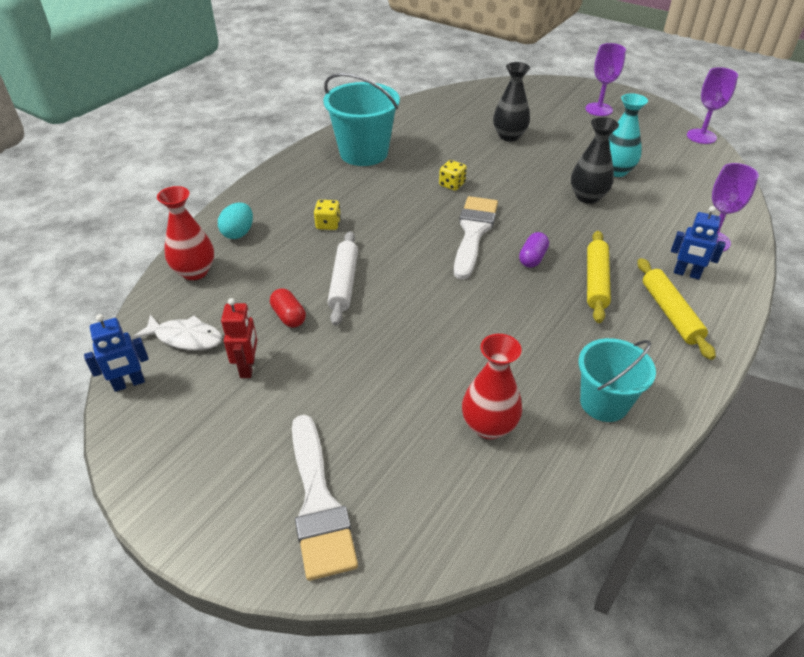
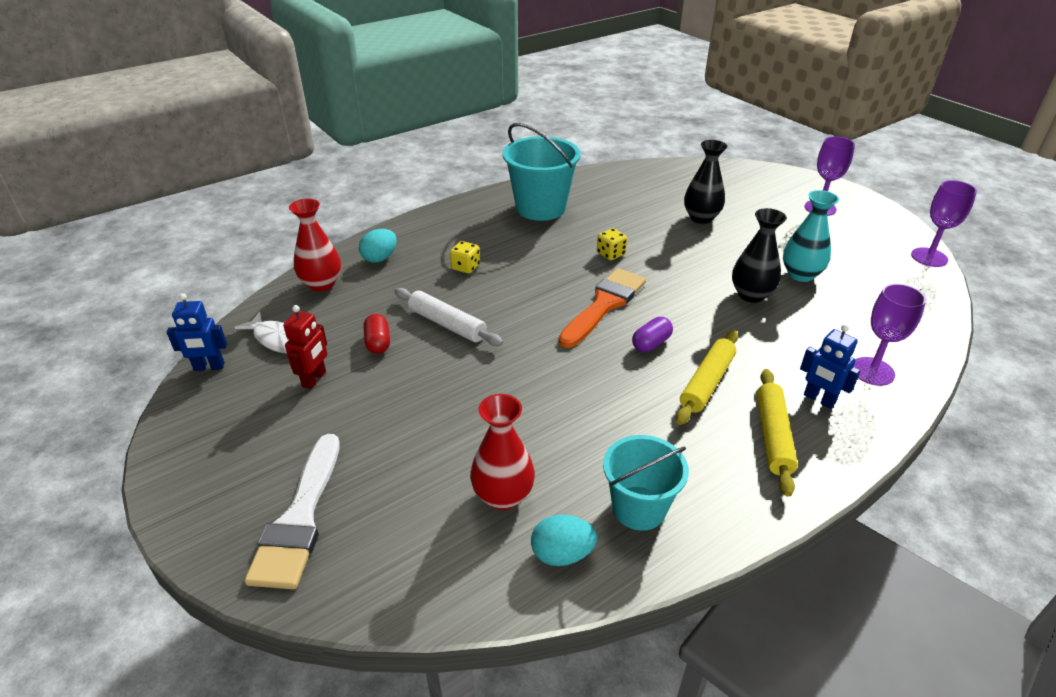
camera: 20 degrees right, 5 degrees down
(344, 283) = (447, 324): white rolling pin -> white rolling pin turned 75 degrees counterclockwise
(473, 232) = (604, 305): white brush -> orange brush
(567, 461) = (562, 554): none -> turquoise egg

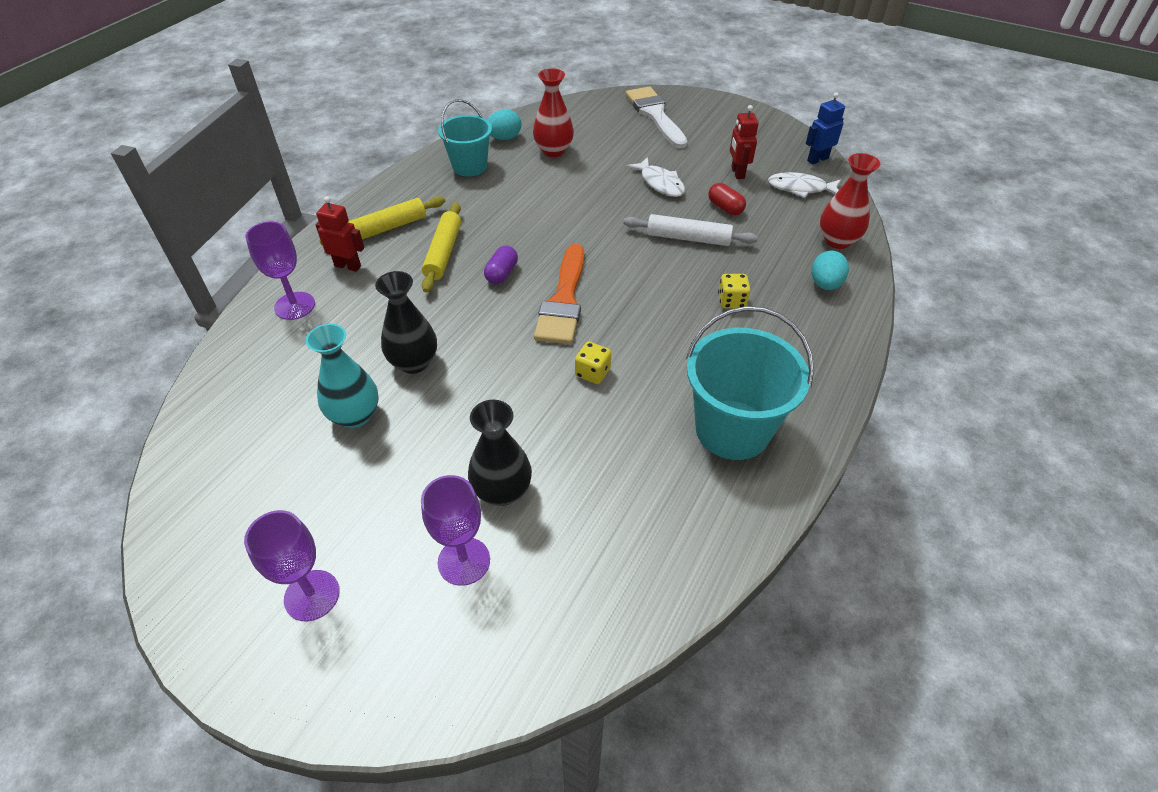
camera: 155 degrees right, 10 degrees up
(413, 394) = (660, 183): none -> white fish
(773, 436) = (386, 228): yellow rolling pin -> yellow rolling pin turned 75 degrees clockwise
(819, 399) = (348, 266): blue robot -> red robot
(929, 257) = (165, 515): purple goblet -> purple goblet (464, 561)

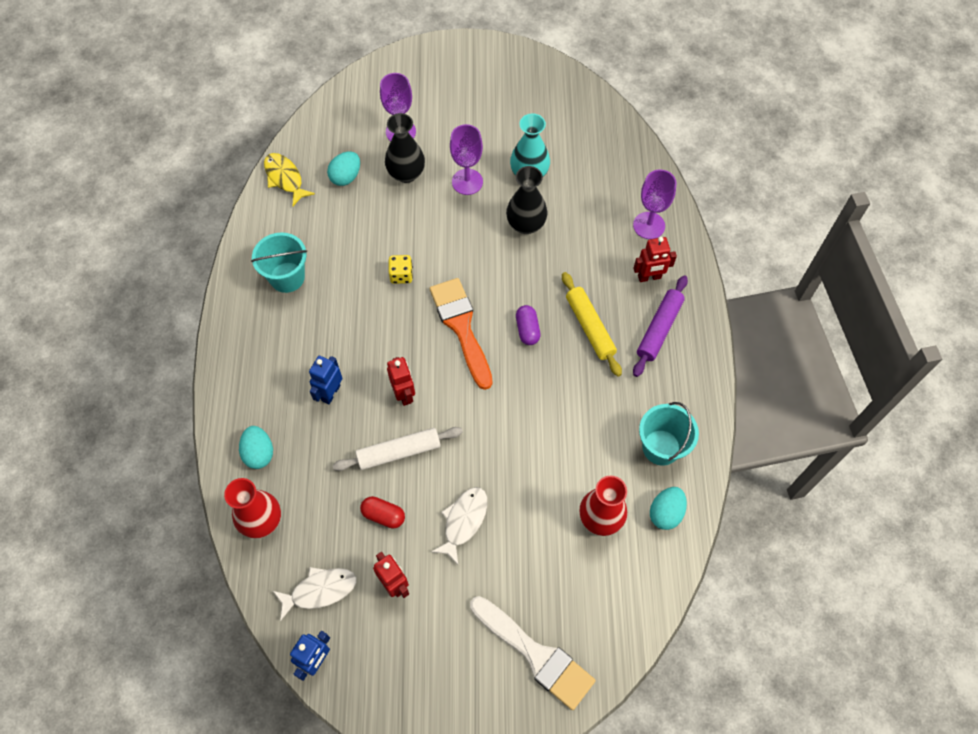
camera: 150 degrees right, 15 degrees up
(312, 595) = (463, 85): purple goblet -> purple goblet (467, 182)
(386, 228) = (659, 329): yellow rolling pin -> purple rolling pin
(587, 527) = (346, 177): none -> turquoise egg
(658, 273) = (404, 394): none -> red robot
(660, 183) = (463, 521): white fish -> white fish turned 90 degrees clockwise
(678, 571) = (285, 178): none -> yellow fish
(731, 301) = (330, 393): yellow dice -> blue robot
(732, 429) = (287, 277): turquoise bucket -> turquoise bucket, size x0.65

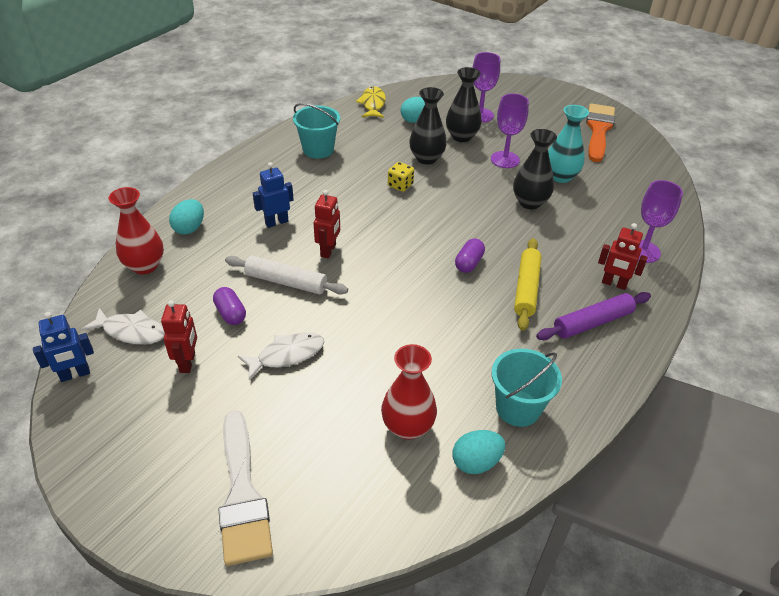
camera: 35 degrees right, 20 degrees down
(383, 515) = (230, 313): red capsule -> purple capsule
(397, 224) = (426, 158): none -> black vase
(461, 327) = (415, 235): orange brush -> orange brush (598, 130)

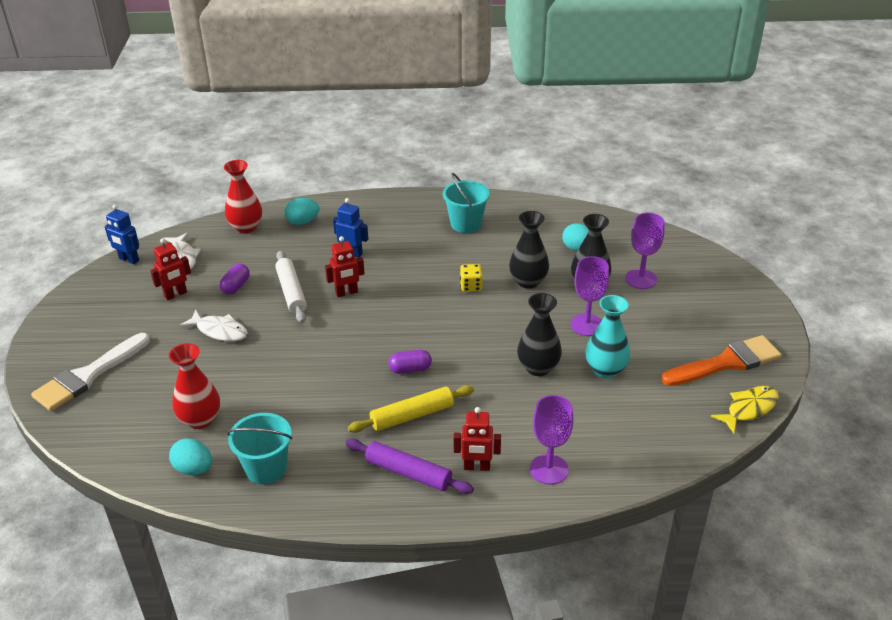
camera: 55 degrees right, 5 degrees down
(373, 104) = (570, 215): yellow fish -> yellow fish (749, 409)
(614, 284) = (477, 467): red robot -> red robot turned 75 degrees counterclockwise

